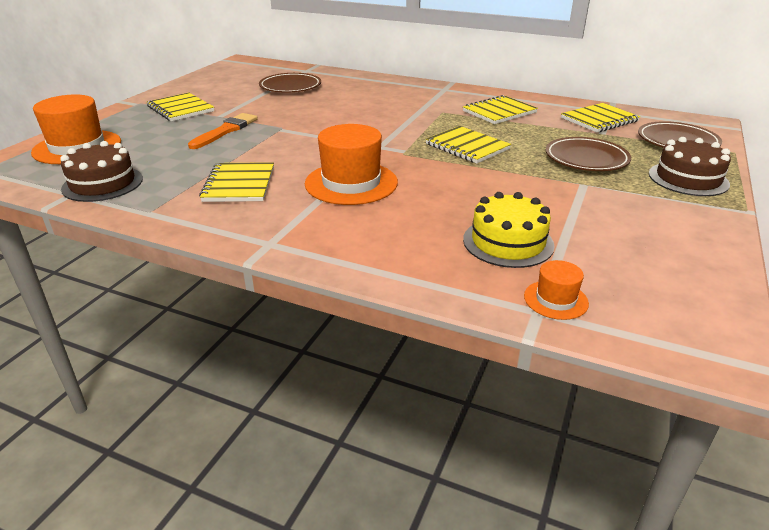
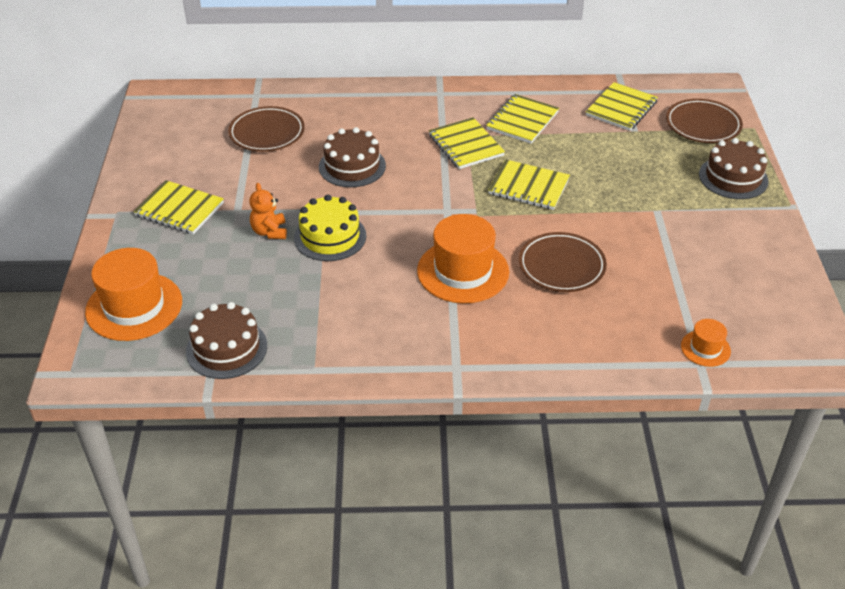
camera: 25 degrees left, 10 degrees up
(226, 131) = (269, 232): orange brush -> orange teddy bear
(239, 184) = (362, 306): yellow notebook -> yellow notebook (465, 145)
(331, 111) = (352, 166): none -> brown cake
(508, 242) = (639, 301): yellow cake -> yellow cake (330, 236)
(586, 159) = (641, 174): brown plate -> brown plate (561, 266)

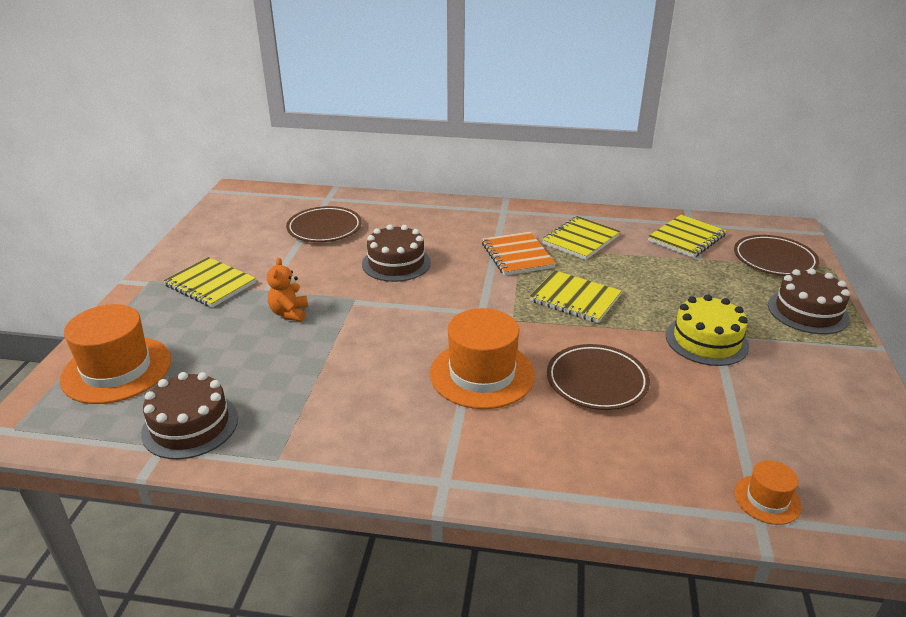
camera: 10 degrees right, 10 degrees down
(330, 236) = (349, 324): yellow cake -> yellow cake (706, 340)
(465, 145) = (517, 256): yellow notebook -> orange notebook

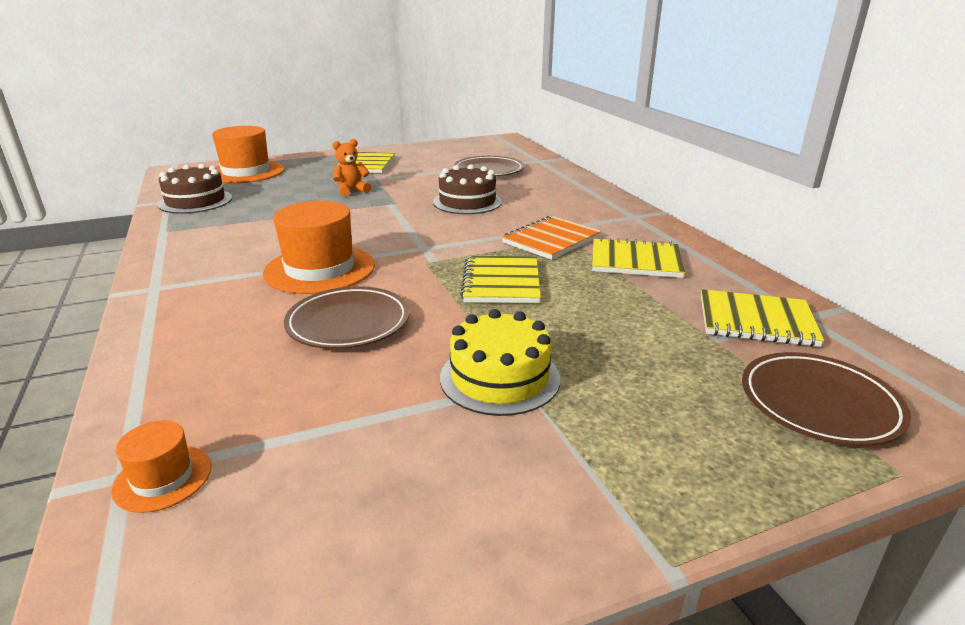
camera: 60 degrees right, 5 degrees down
(807, 312) = (691, 460): brown cake -> none

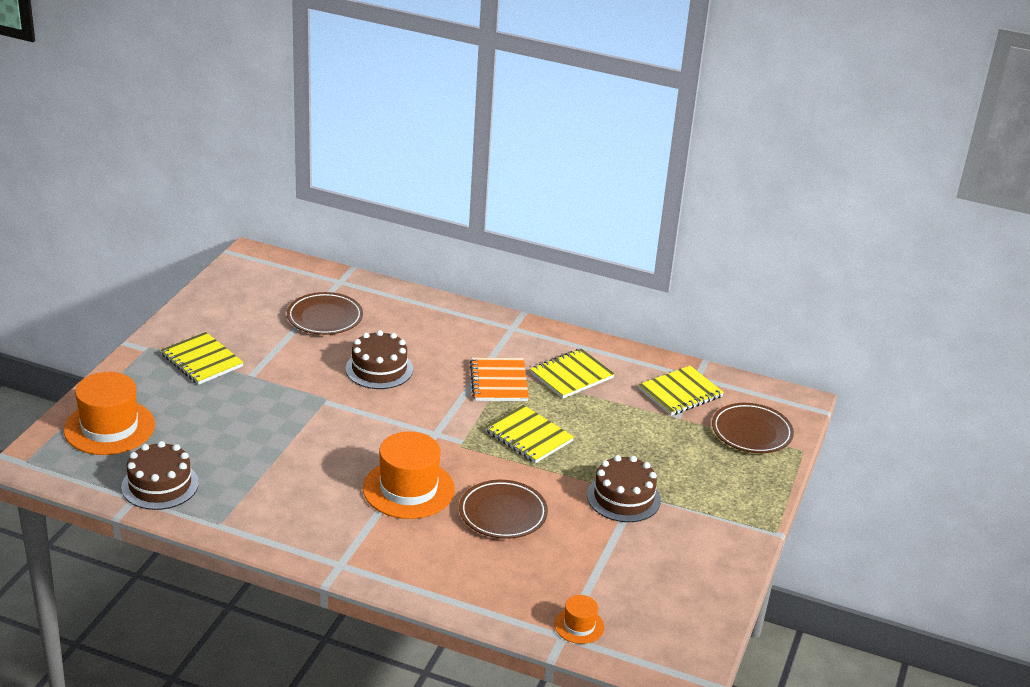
camera: 50 degrees left, 5 degrees up
(351, 191) = (264, 402): orange teddy bear -> none
(499, 377) = (623, 497): yellow cake -> brown cake

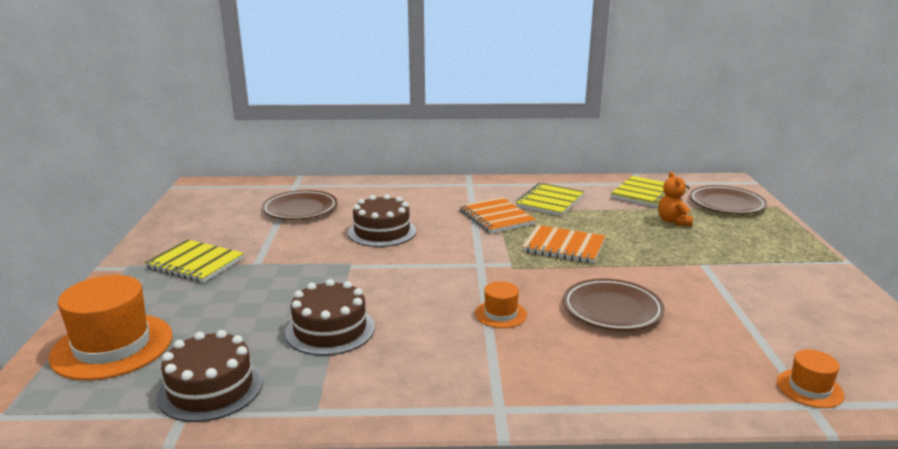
camera: 20 degrees left, 10 degrees down
(408, 489) = (500, 314): orange hat -> orange hat, size x0.50
(528, 436) = (564, 246): yellow notebook -> orange notebook
(623, 497) = (697, 269): brown cake -> brown cake (330, 330)
(667, 438) = (673, 221): none -> orange teddy bear

